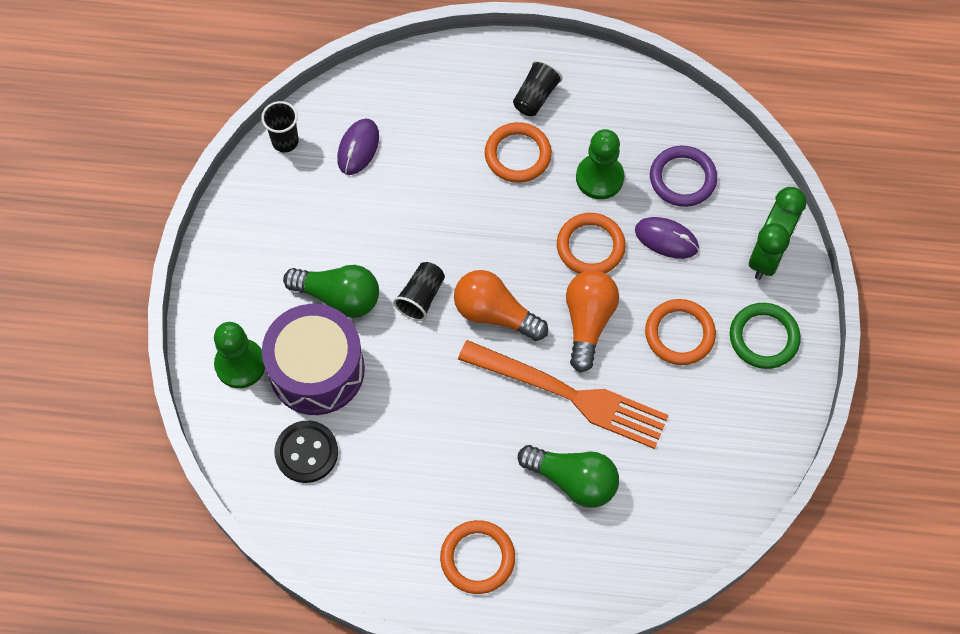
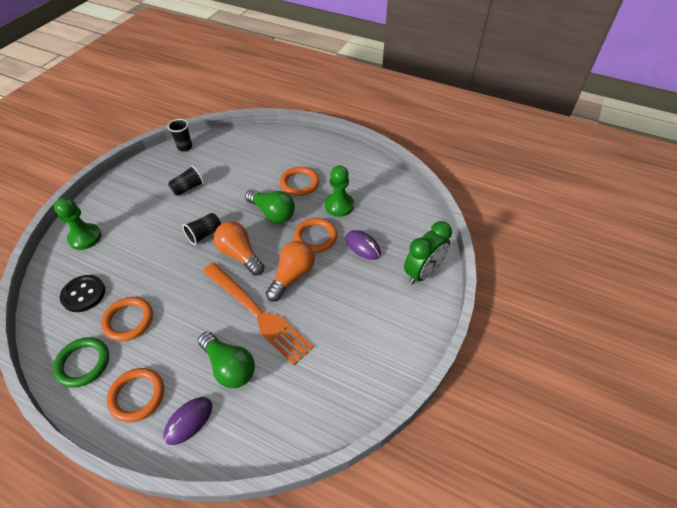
camera: 20 degrees right, 15 degrees down
(317, 370) = (122, 253): purple drum -> none
(339, 297) = (160, 221): green light bulb -> green light bulb (272, 213)
(358, 148) = (218, 159): purple mouse -> purple mouse (188, 421)
(535, 96) = (324, 161): black cup -> black cup (188, 188)
(679, 334) = (345, 300): orange ring -> orange ring (128, 320)
(682, 178) = (387, 219): purple ring -> none
(764, 337) = (400, 319): green ring -> green ring (83, 363)

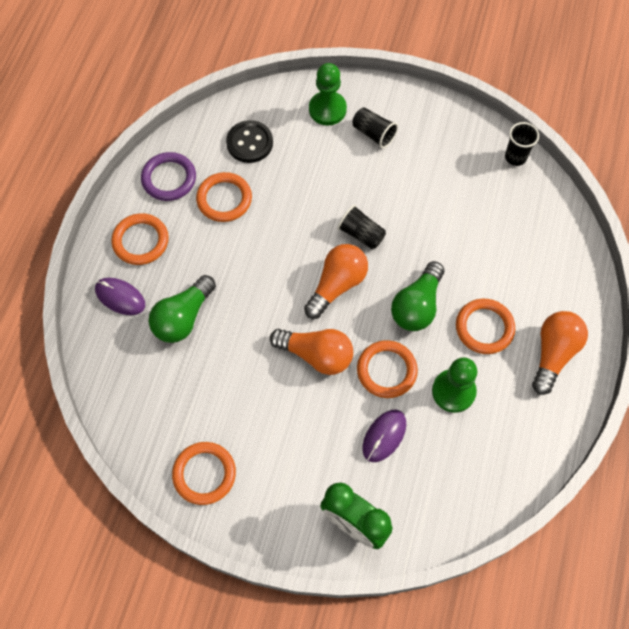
camera: 80 degrees right, 15 degrees up
(83, 363) = (169, 178): green ring -> purple ring
(188, 188) = (436, 189): black cup -> black cup (373, 134)
(258, 314) = (254, 330): orange fork -> none
(326, 157) = (553, 354): none -> orange light bulb
(373, 366) = (204, 474): none -> orange ring

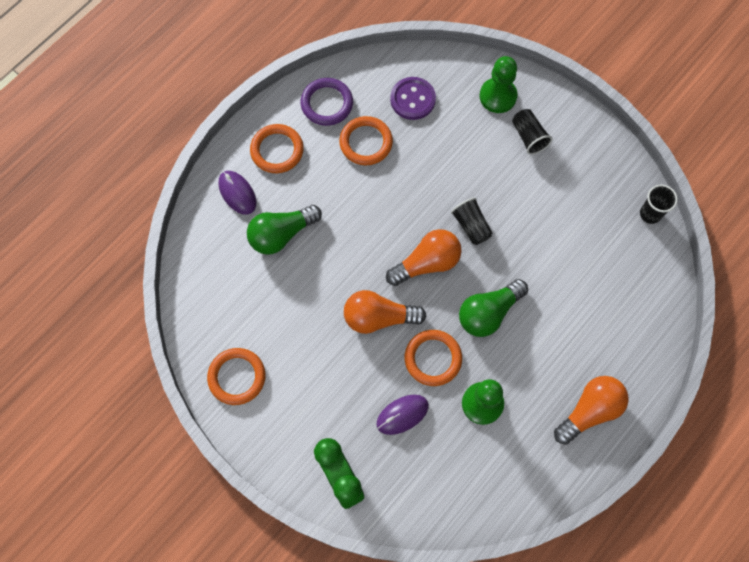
camera: 25 degrees right, 5 degrees up
(249, 143) = (412, 99): black button -> purple button
(316, 355) = (379, 317): orange light bulb -> orange light bulb turned 135 degrees clockwise
(484, 328) = (539, 359): orange ring -> none

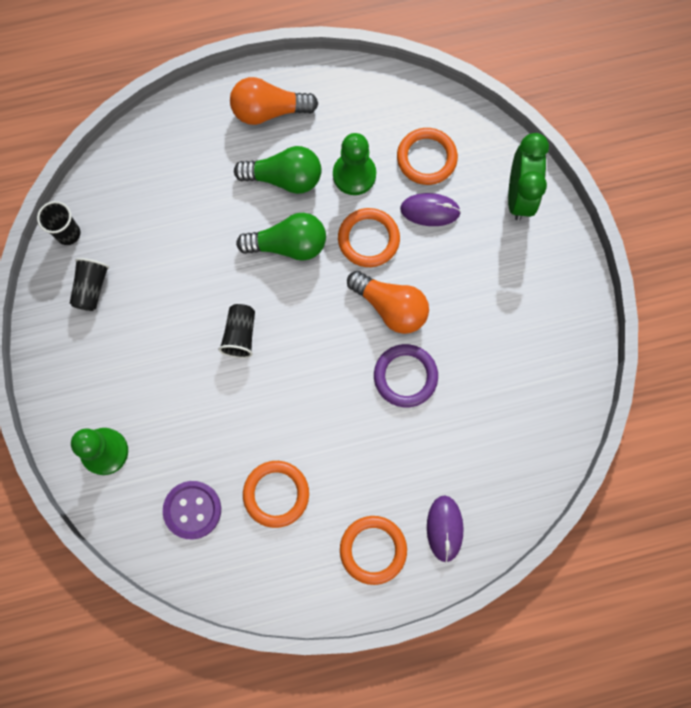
camera: 145 degrees left, 5 degrees up
(237, 377) = (557, 340): orange ring -> orange ring (426, 158)
(281, 234) = (428, 452): green light bulb -> green light bulb (284, 178)
(327, 103) = (284, 569): purple ring -> purple ring (405, 376)
(427, 263) = (309, 327): orange light bulb -> none
(528, 136) = (111, 386): black cup -> black cup (91, 288)

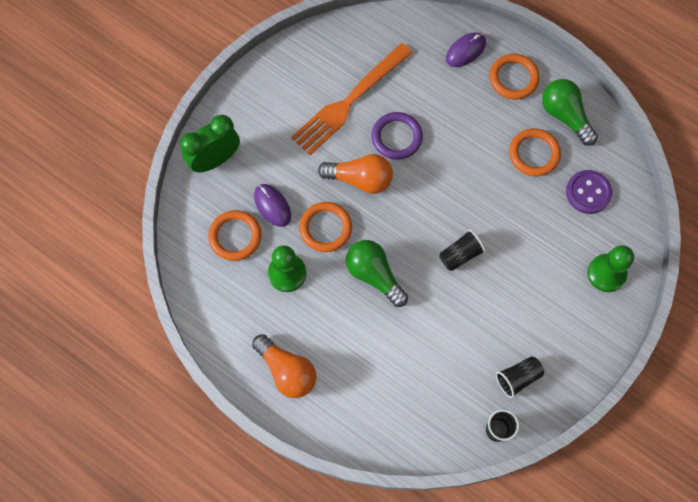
camera: 130 degrees left, 5 degrees down
(284, 178) = (329, 317): green light bulb -> green light bulb (565, 116)
(390, 307) = (360, 179): orange light bulb -> orange light bulb turned 105 degrees clockwise
(481, 362) = (348, 102): none -> orange fork

